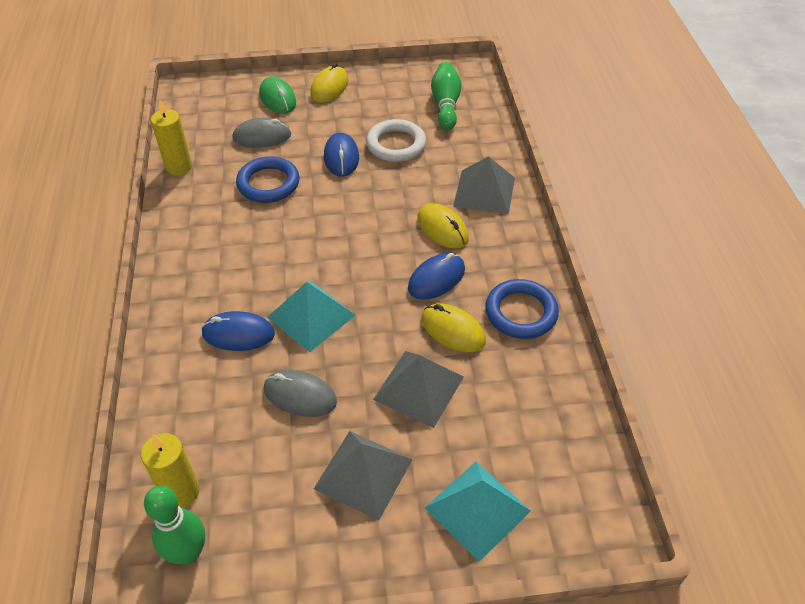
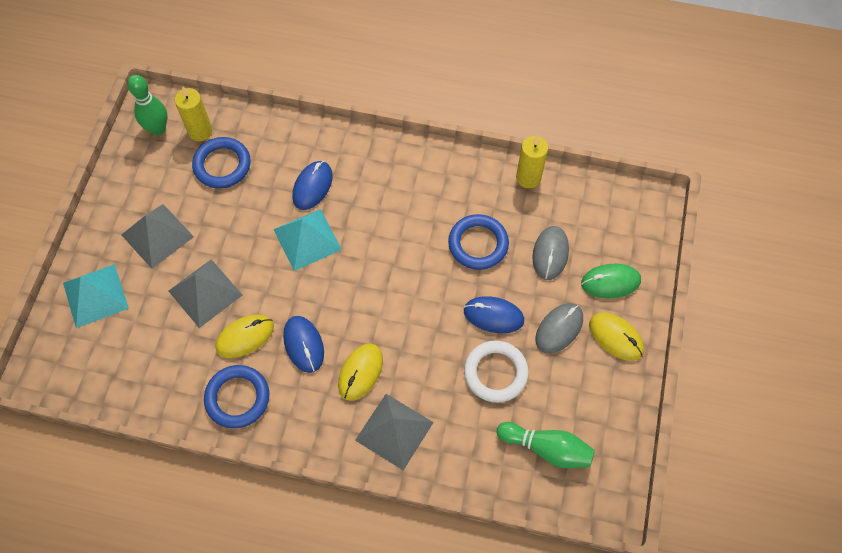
camera: 110 degrees right, 15 degrees up
(232, 441) = (222, 165): none -> blue ring
(300, 395) = (238, 213): grey mouse -> grey mouse (559, 329)
(442, 228) = (360, 372): yellow mouse -> yellow mouse turned 45 degrees counterclockwise

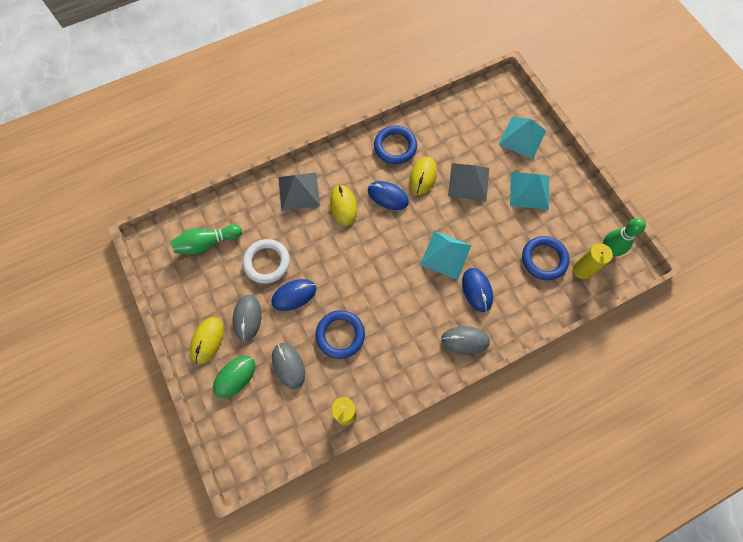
camera: 140 degrees right, 5 degrees up
(157, 235) = (529, 190): grey pyramid -> turquoise pyramid
(368, 155) = (465, 340): none -> grey mouse
(616, 337) = (207, 340): yellow mouse -> yellow mouse turned 75 degrees counterclockwise

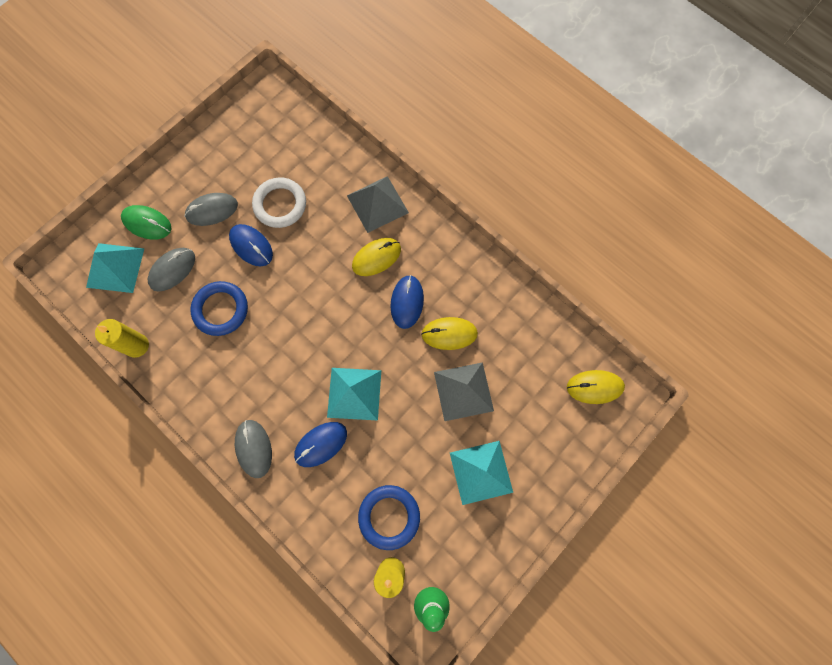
camera: 70 degrees right, 5 degrees up
(207, 243) = (282, 139): green bowling pin -> none
(207, 340) = (177, 183): yellow mouse -> yellow mouse (594, 387)
(395, 147) = (478, 288): blue ring -> none
(522, 137) = (557, 441): turquoise pyramid -> turquoise pyramid (115, 268)

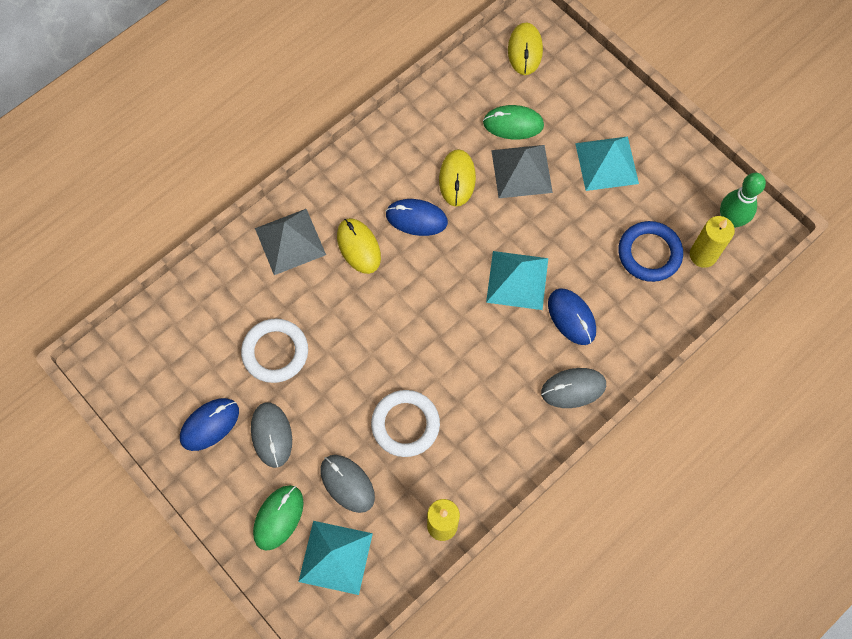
camera: 85 degrees left, 5 degrees down
(221, 309) = (405, 424): blue ring -> white ring
(251, 246) = (326, 387): blue mouse -> blue mouse (210, 425)
(512, 380) = (513, 124): none -> green mouse

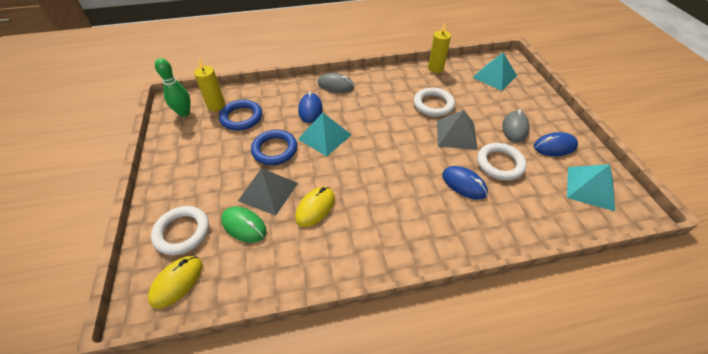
camera: 150 degrees left, 20 degrees down
(278, 517) = (521, 97): green mouse -> none
(290, 241) = (465, 224): grey pyramid -> grey pyramid (456, 134)
(347, 483) = (477, 96): grey mouse -> none
(358, 247) = (414, 197): yellow mouse -> none
(416, 218) = (362, 196): blue mouse -> blue mouse (464, 184)
(562, 227) = (275, 150): none -> blue ring
(566, 88) = (182, 232): none -> white ring
(606, 163) = (212, 170): turquoise pyramid -> turquoise pyramid (590, 188)

